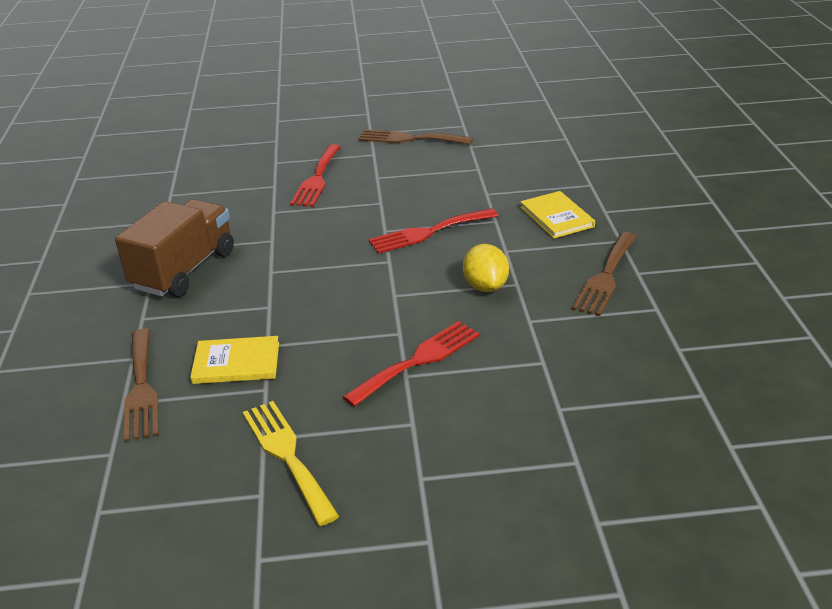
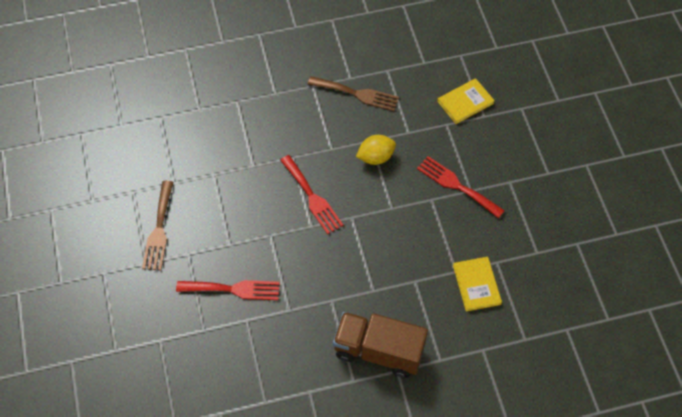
camera: 100 degrees left, 25 degrees up
(141, 388) = (510, 333): brown fork -> none
(287, 455) = (547, 237): yellow fork -> none
(556, 217) = (285, 121): yellow book -> yellow book (465, 102)

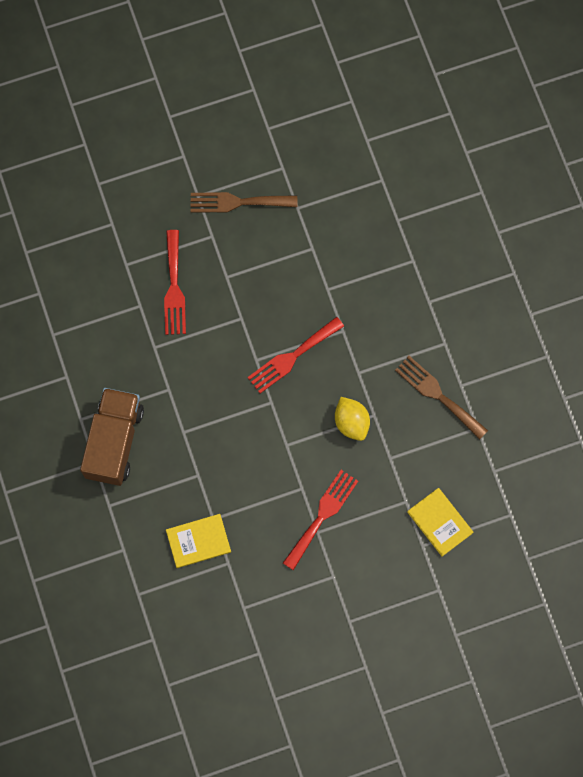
camera: 85 degrees right, 15 degrees up
(357, 94) = (438, 395): brown fork -> brown fork turned 120 degrees clockwise

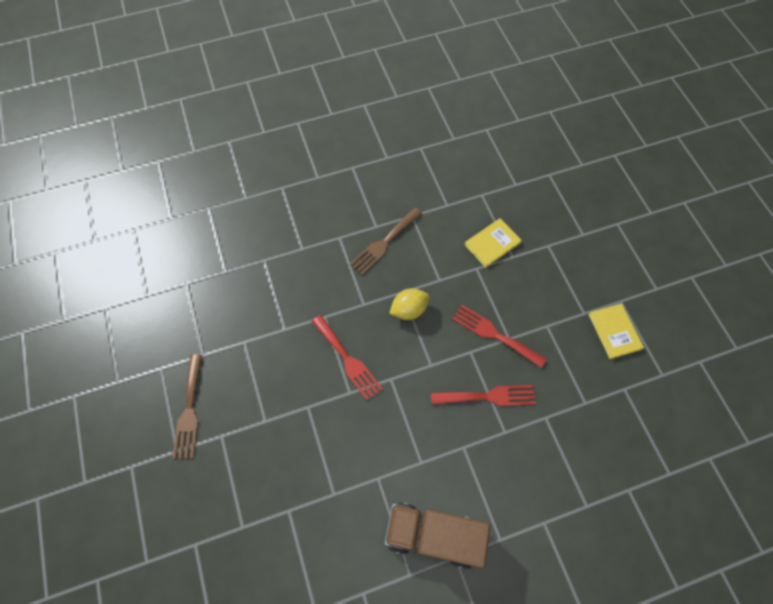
camera: 90 degrees left, 10 degrees down
(174, 288) = (272, 474): red fork -> red fork (488, 396)
(198, 541) = (528, 446): yellow book -> yellow book (614, 331)

